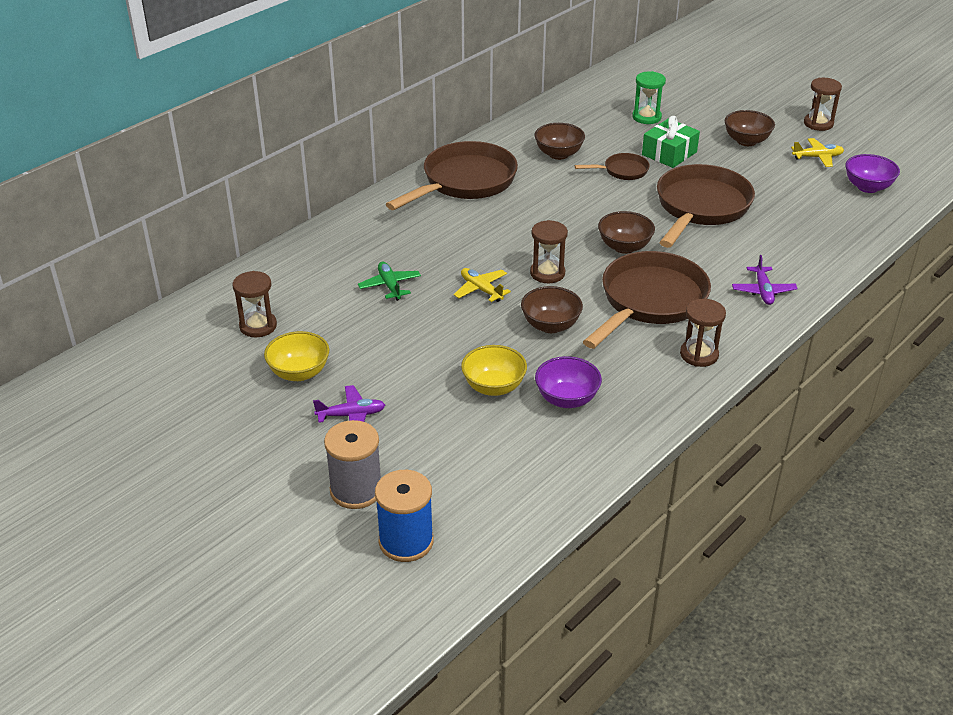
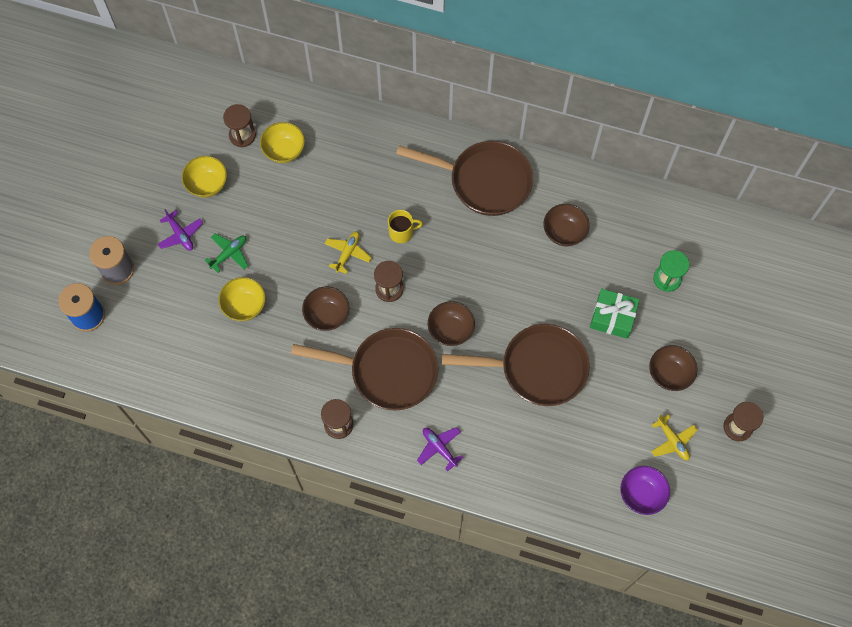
camera: 65 degrees right, 30 degrees up
(309, 300) = (284, 150): none -> yellow bowl
(390, 286) = (324, 192): green plane -> green plane (229, 254)
(483, 247) = (402, 232): none -> yellow mug
(566, 399) = (252, 355): purple bowl -> none
(622, 171) = (563, 290): brown pan -> none
(763, 291) = (439, 448): purple plane -> purple plane turned 75 degrees clockwise

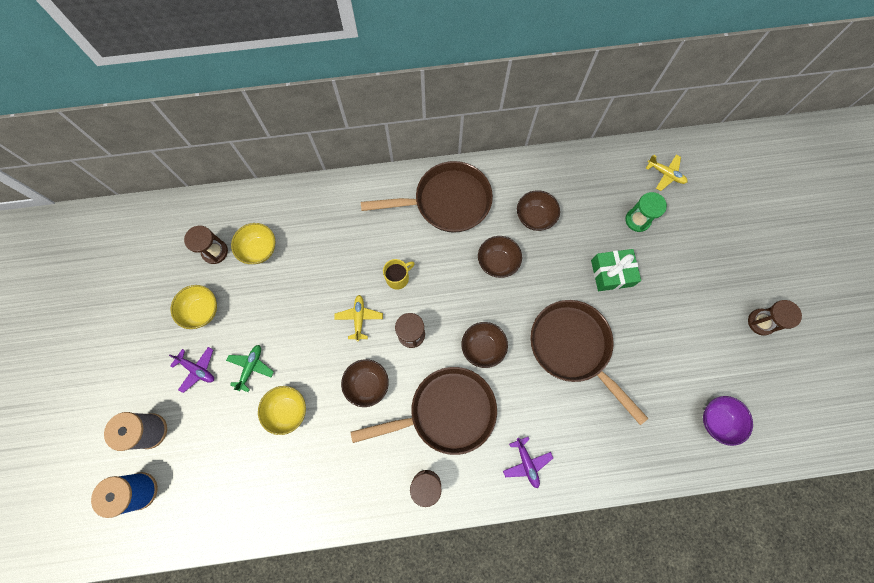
camera: 25 degrees left, 5 degrees up
(439, 448) = (526, 463): purple plane -> purple plane turned 135 degrees counterclockwise
(537, 368) = (573, 348): brown pan -> brown pan turned 105 degrees counterclockwise
(669, 374) = (682, 301): brown bowl -> brown bowl (497, 262)
(672, 441) = (716, 359): yellow plane -> yellow plane (665, 174)

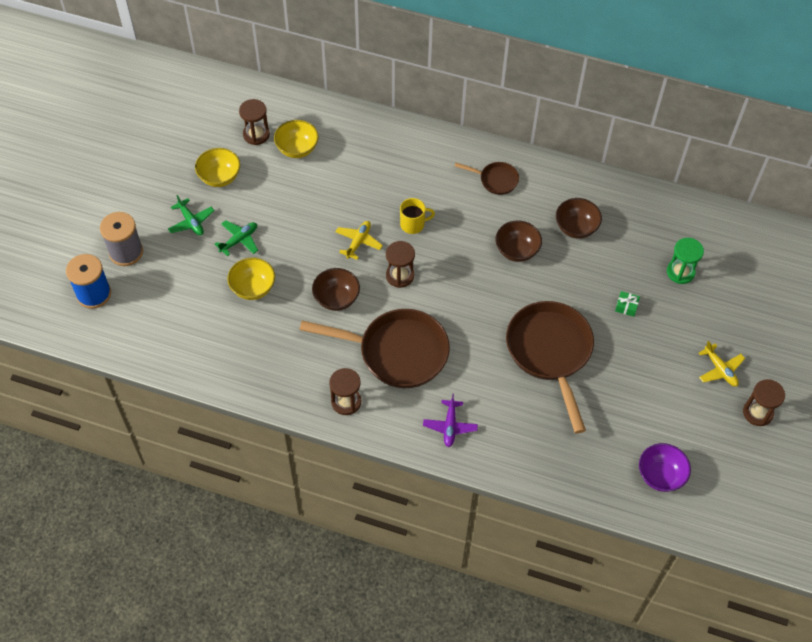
camera: 25 degrees right, 15 degrees down
(197, 369) = (191, 222): purple plane -> green plane
(447, 202) = (496, 180): brown pan -> brown pan, size x0.48
(482, 347) = (462, 315): brown bowl -> none
(611, 273) = (626, 306): green gift -> green gift, size x0.50
(665, 174) = (734, 244): yellow plane -> yellow plane (720, 369)

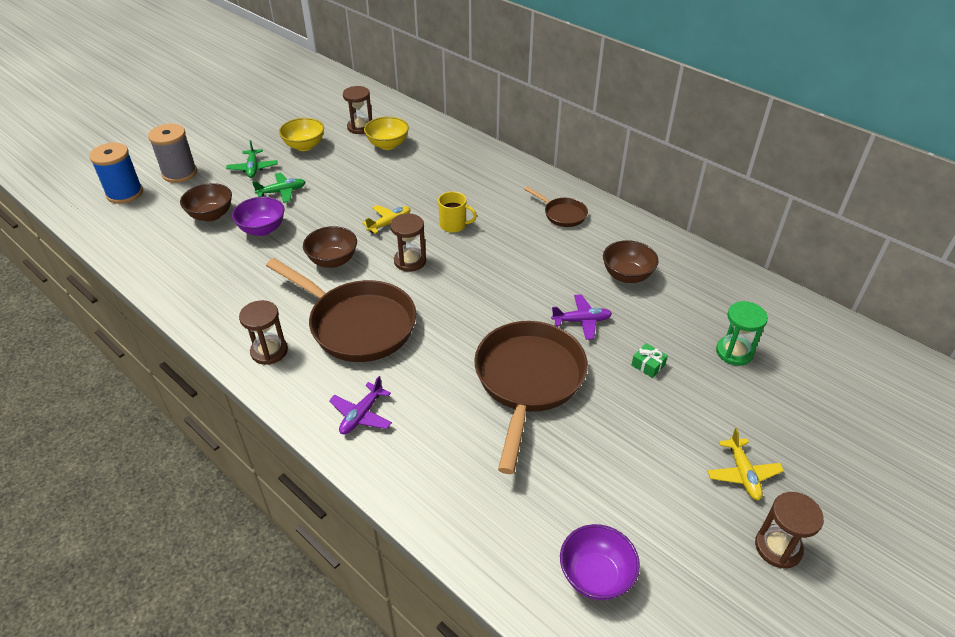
camera: 25 degrees right, 15 degrees down
(253, 288) = (262, 229): yellow bowl -> purple bowl
(517, 250) = (548, 276): brown bowl -> brown bowl (211, 215)
(562, 285) = (581, 321): none -> purple plane

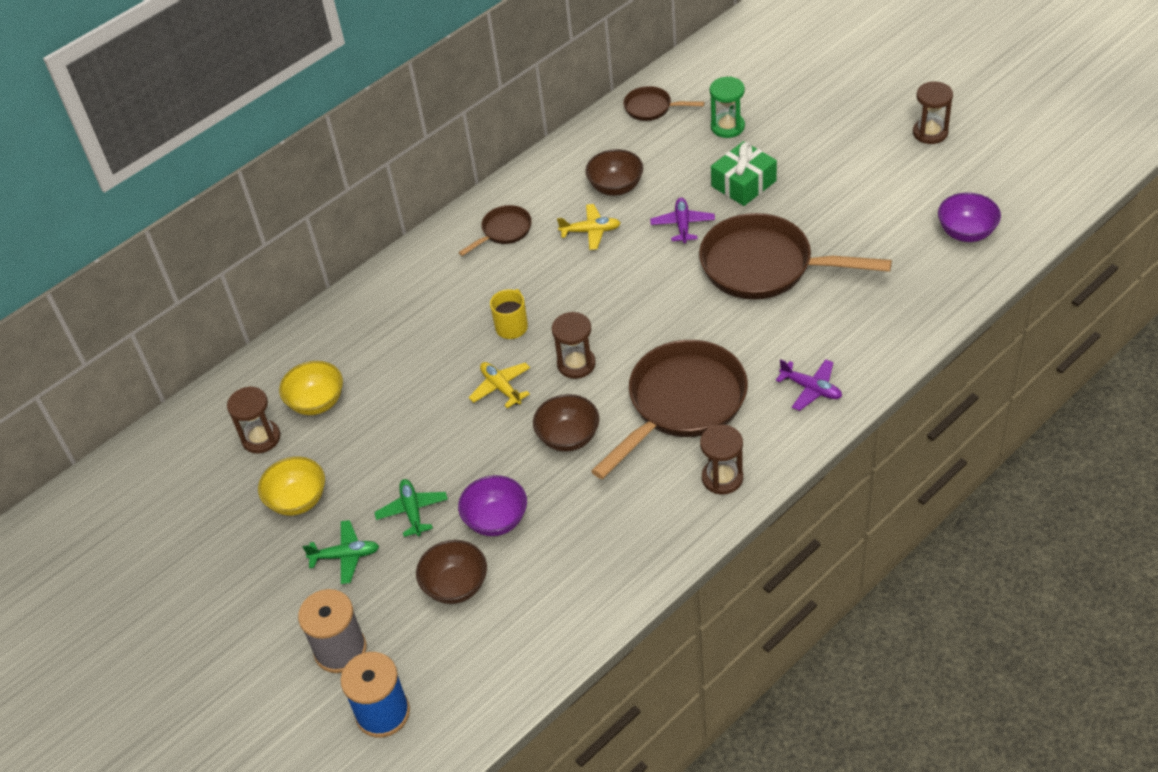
camera: 80 degrees left, 5 degrees up
(648, 365) = (743, 183): green gift -> green gift, size x2.01
(742, 474) = (864, 141): yellow plane -> yellow plane (590, 231)
(747, 295) = (651, 108): none -> brown pan

